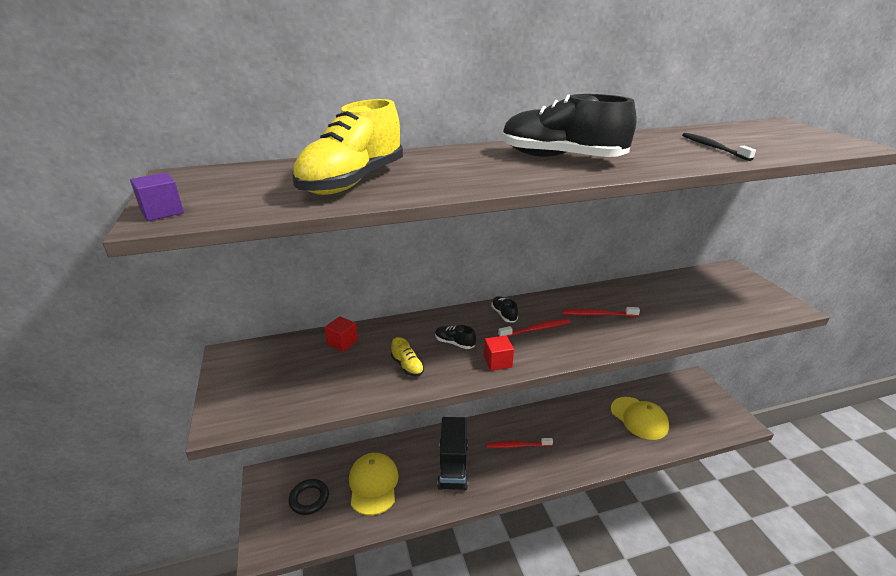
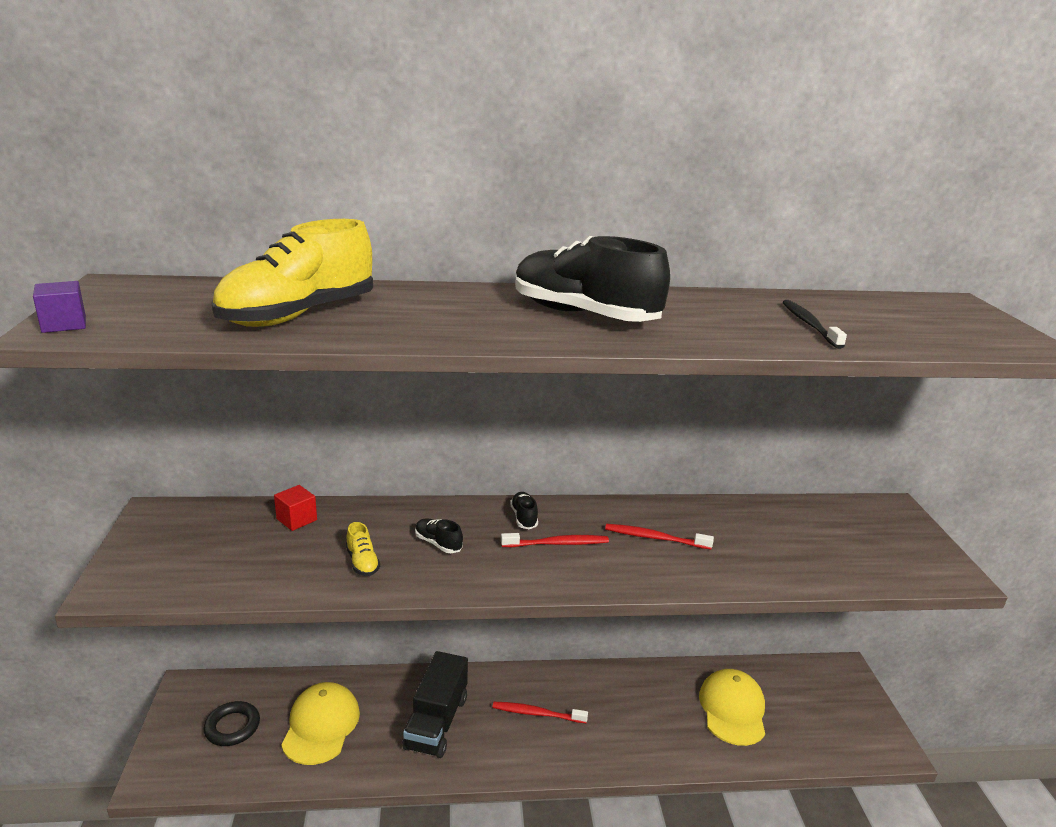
camera: 10 degrees right, 5 degrees down
(497, 362) = (482, 576): red cube -> none
(639, 418) = (732, 709): yellow cap -> yellow cap turned 150 degrees counterclockwise

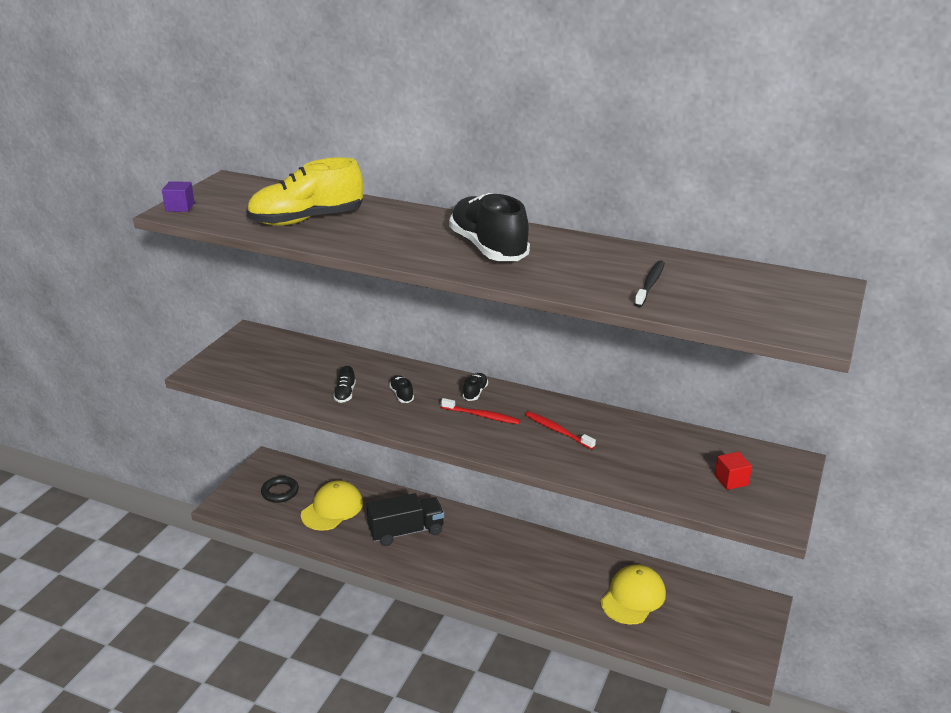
camera: 30 degrees right, 5 degrees up
(296, 519) = (326, 357): red cube -> red cube (731, 480)
(362, 562) = (345, 394): yellow shoe -> black shoe
(436, 722) = (406, 531): black truck -> black truck turned 150 degrees counterclockwise
(537, 713) = (479, 549): red toothbrush -> none

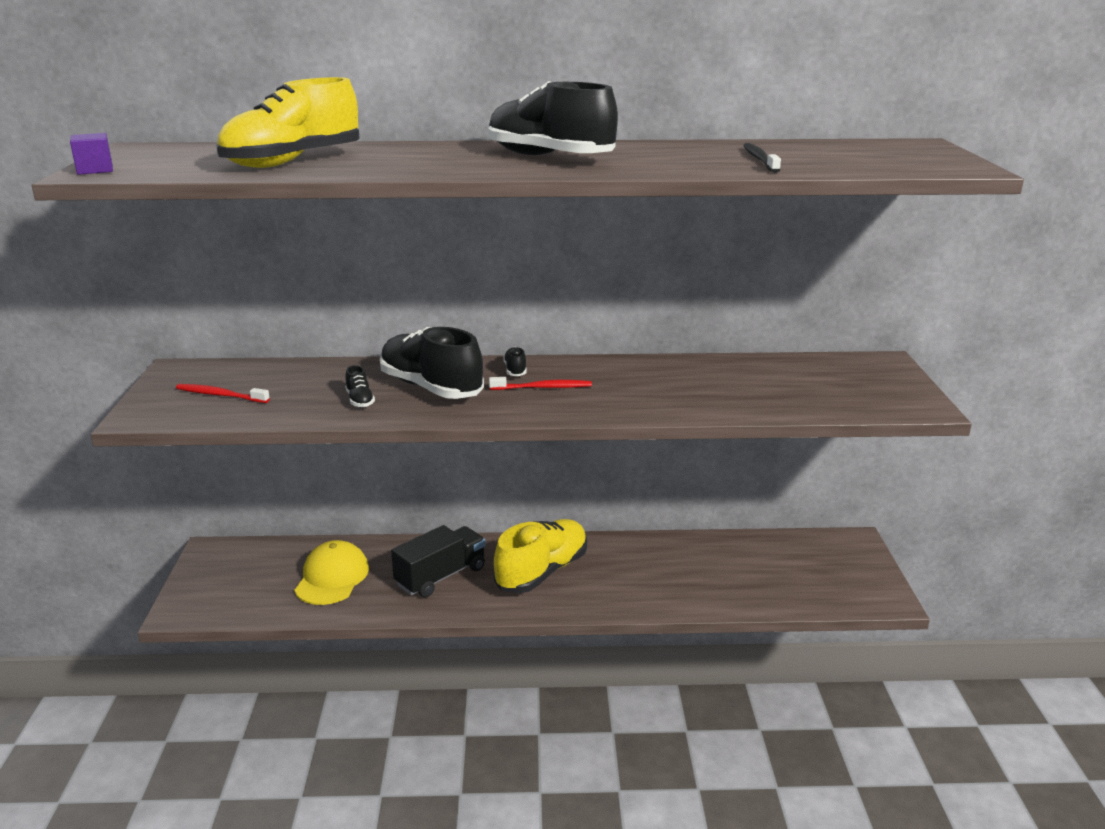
camera: 25 degrees left, 5 degrees down
(280, 492) = (250, 578): black ring -> none
(401, 395) = (431, 388): black shoe -> black shoe, size x2.43
(481, 551) = (542, 572): none -> yellow shoe
(557, 431) = (637, 383): red toothbrush -> red toothbrush (220, 395)
(633, 597) = (732, 570): yellow cap -> none
(731, 480) = (847, 386): red cube -> none

